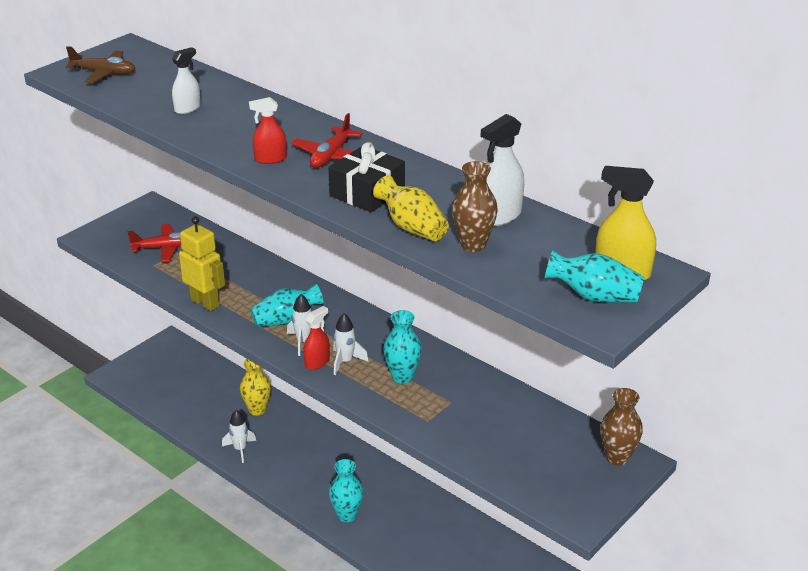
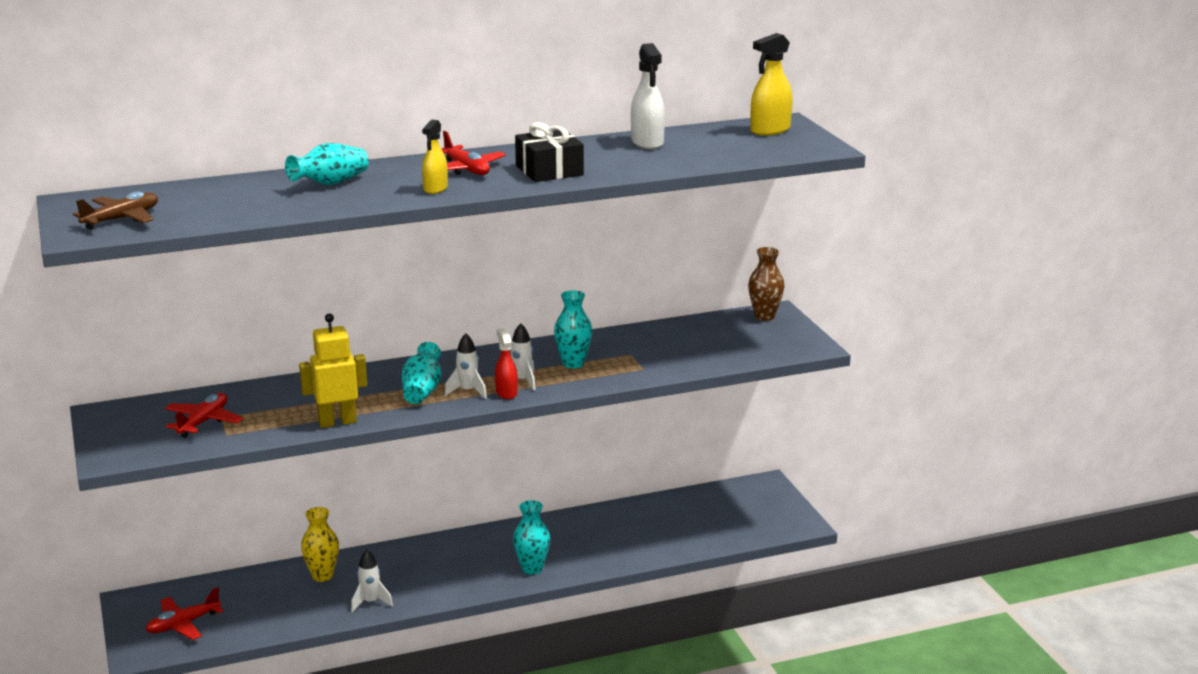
camera: 60 degrees left, 10 degrees down
(157, 377) = (183, 624): none -> red plane
(187, 108) = (276, 200): white spray bottle -> none
(270, 159) = (435, 189): red spray bottle -> yellow spray bottle
(412, 227) = (625, 168): yellow vase -> none
(473, 245) = (678, 157): brown vase -> none
(594, 296) = (790, 143): turquoise vase -> turquoise vase (330, 183)

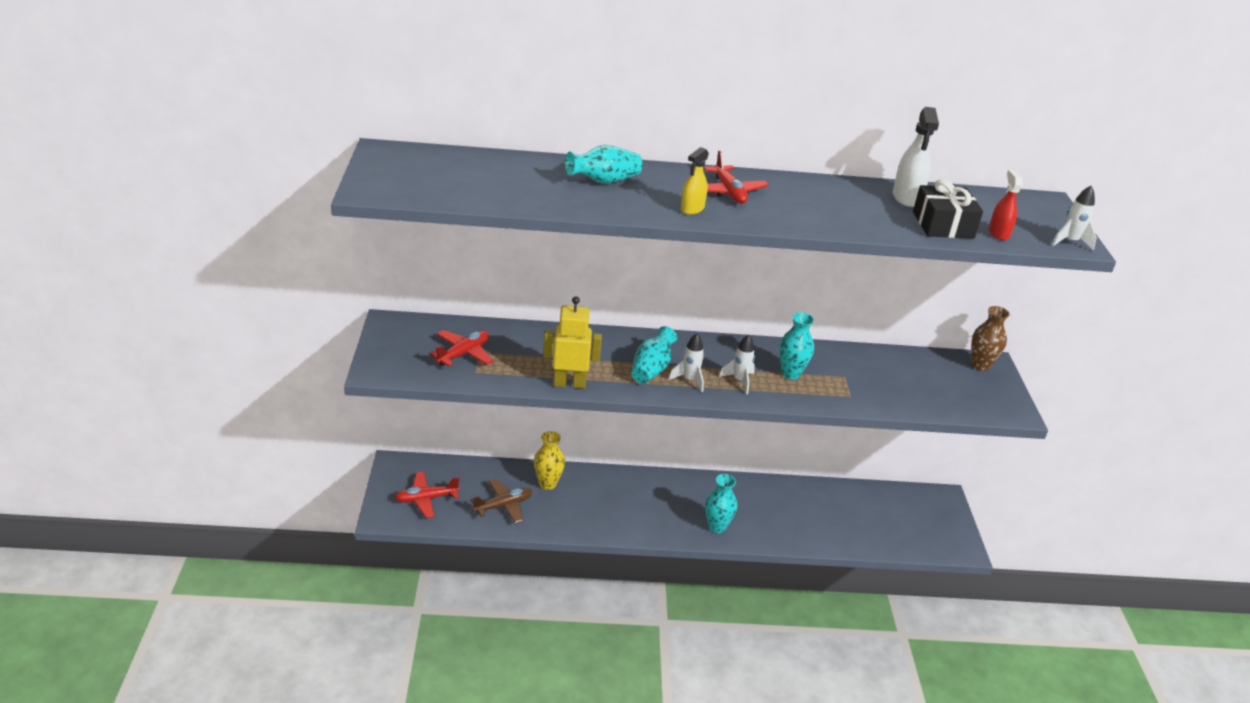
camera: 15 degrees right, 10 degrees up
(121, 219) = (412, 181): brown plane -> brown plane (503, 506)
(370, 602) = (576, 521): white rocket -> white rocket (1070, 242)
(506, 393) = (721, 390): red spray bottle -> red spray bottle (998, 233)
(549, 170) = (803, 211): black gift -> black gift (943, 225)
(770, 130) = (1030, 209): yellow spray bottle -> none

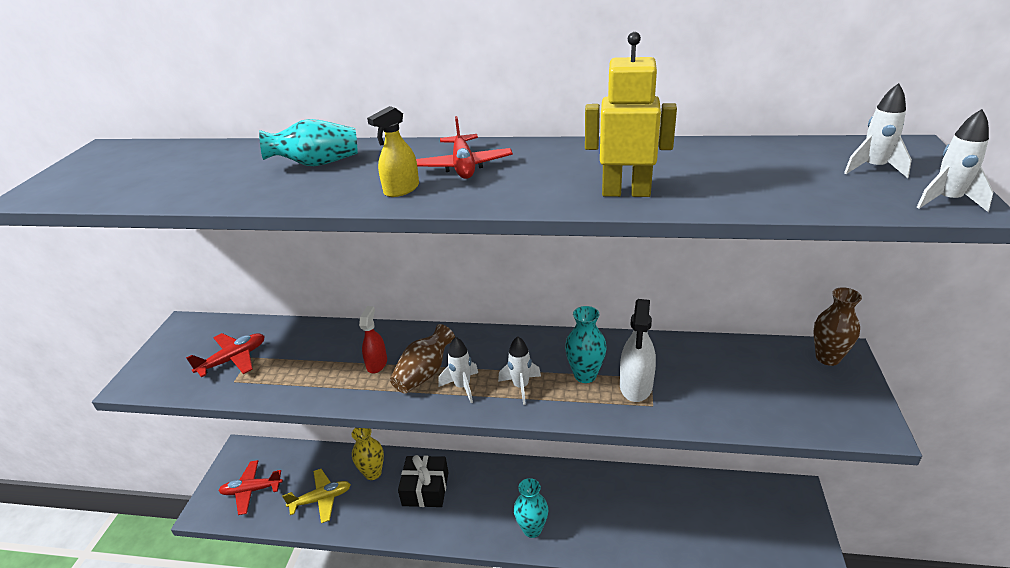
camera: 15 degrees right, 0 degrees up
(503, 506) = (321, 499): brown plane -> yellow plane
(569, 383) = (325, 394): yellow robot -> yellow robot (626, 192)
(651, 369) = (424, 373): turquoise vase -> brown vase
(907, 197) = (702, 156): white spray bottle -> white spray bottle (636, 386)
(943, 225) = (746, 189): black gift -> black gift (425, 489)
(998, 233) = (830, 195): red spray bottle -> red spray bottle (377, 364)
(1025, 216) = (873, 168): none -> white rocket

